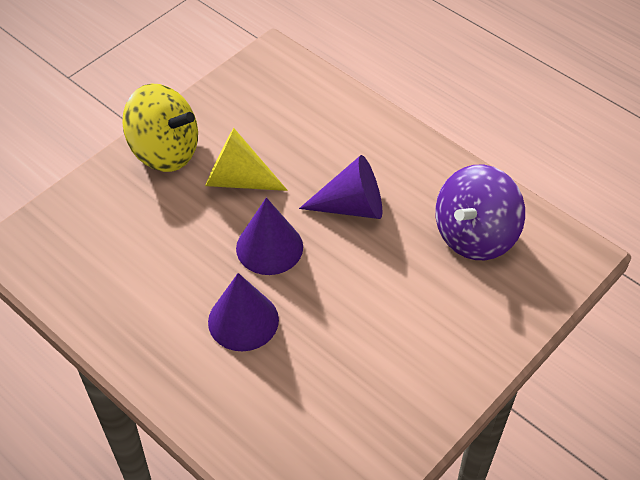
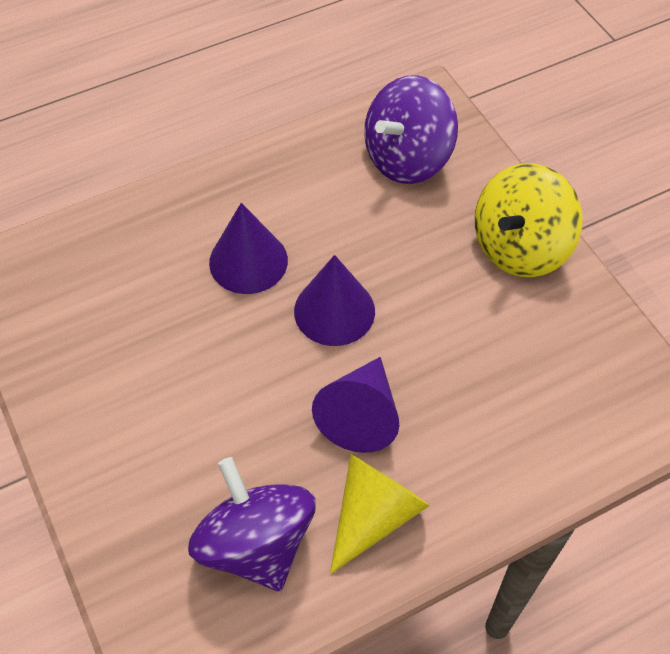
camera: 110 degrees right, 5 degrees up
(91, 242) = (407, 158): none -> purple spinning top
(238, 179) = (449, 307): yellow cone -> yellow cone (374, 514)

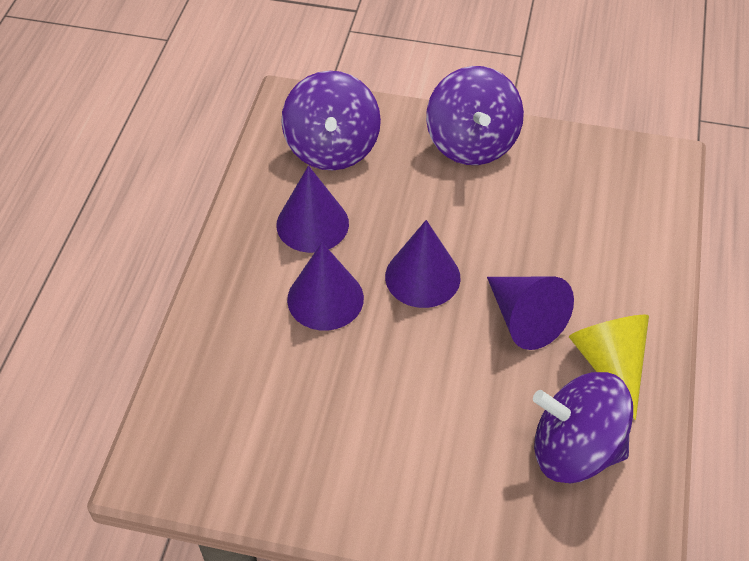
camera: 50 degrees left, 5 degrees down
(315, 201) = (312, 224): none -> purple cone
(520, 247) = (472, 143): yellow spinning top -> purple spinning top

